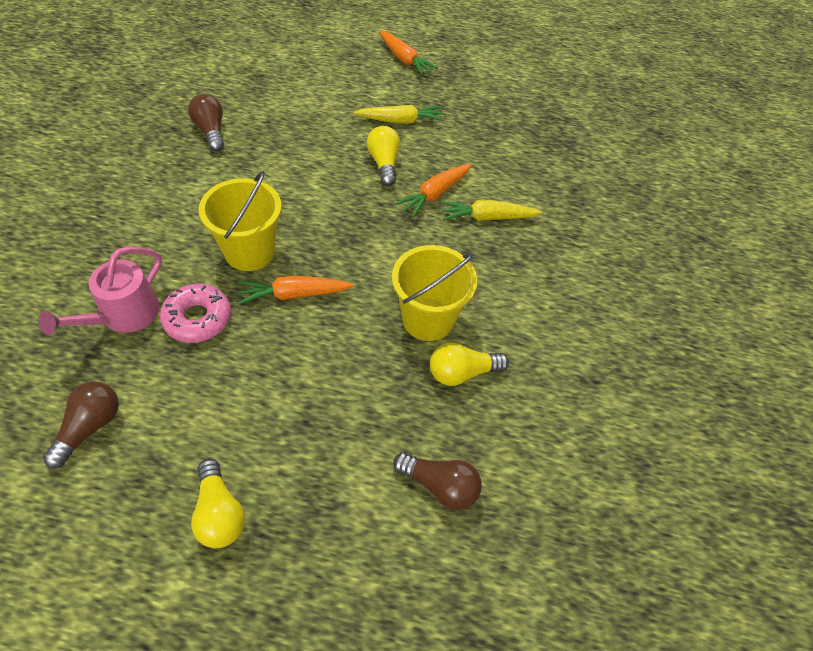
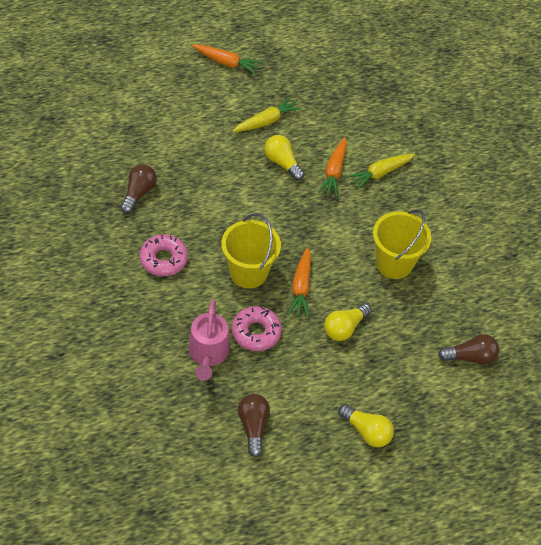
camera: 30 degrees left, 0 degrees up
(174, 199) = (163, 259): none -> pink donut
(211, 131) = (138, 193): brown light bulb -> brown light bulb turned 75 degrees clockwise
(293, 294) = (301, 287): orange carrot -> orange carrot turned 45 degrees counterclockwise
(462, 372) = (437, 287): yellow light bulb -> yellow light bulb (344, 328)

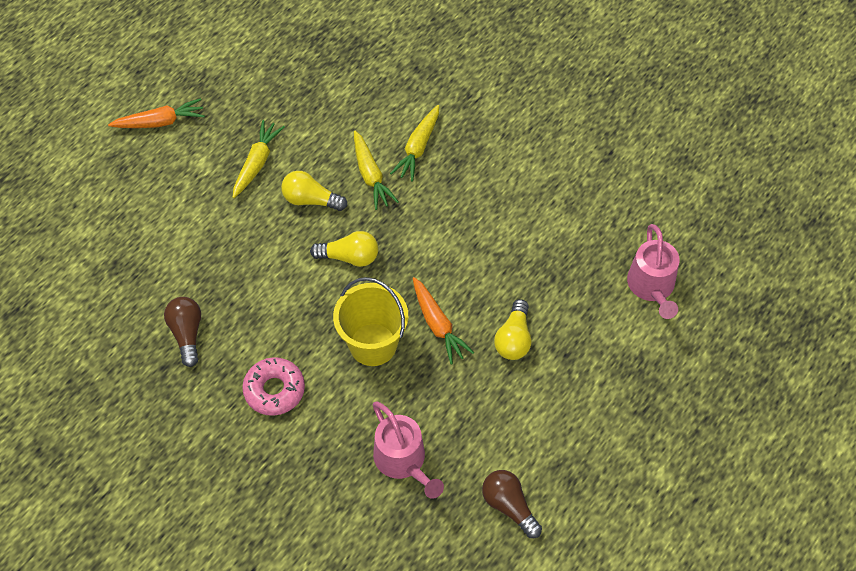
camera: 30 degrees left, 5 degrees up
(256, 332) = (432, 404): pink donut -> none
(334, 171) = (371, 175): orange carrot -> yellow carrot
(366, 431) = (618, 432): yellow light bulb -> yellow light bulb (349, 257)
(394, 263) = (507, 237): yellow bucket -> none
(470, 357) = (652, 287): brown light bulb -> pink watering can

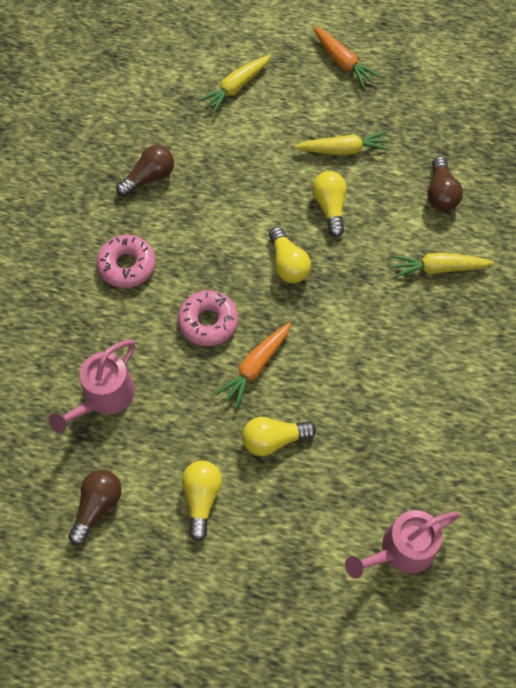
camera: 65 degrees right, 5 degrees up
(346, 112) = (440, 193): none -> brown light bulb
(371, 175) = (384, 243): yellow carrot -> yellow carrot (235, 88)
(373, 344) = (208, 322): yellow bucket -> pink donut
(541, 417) = (201, 498): none -> yellow light bulb

